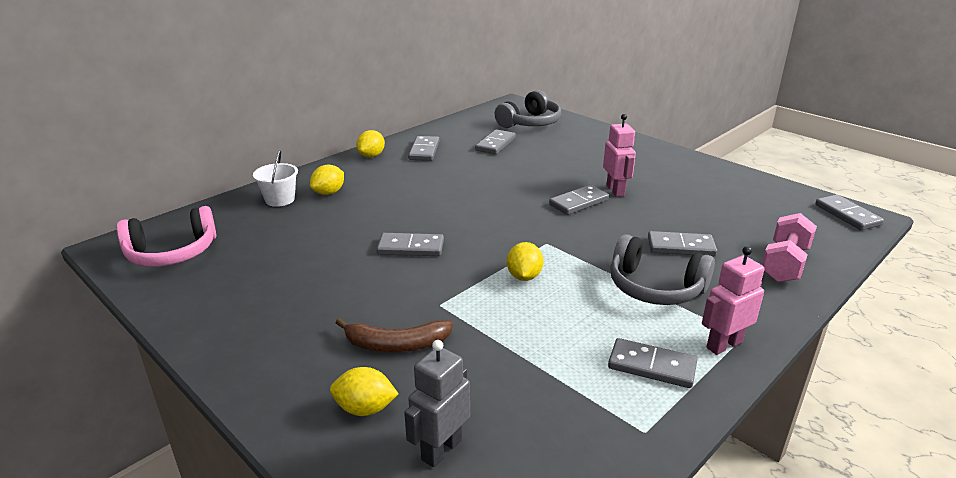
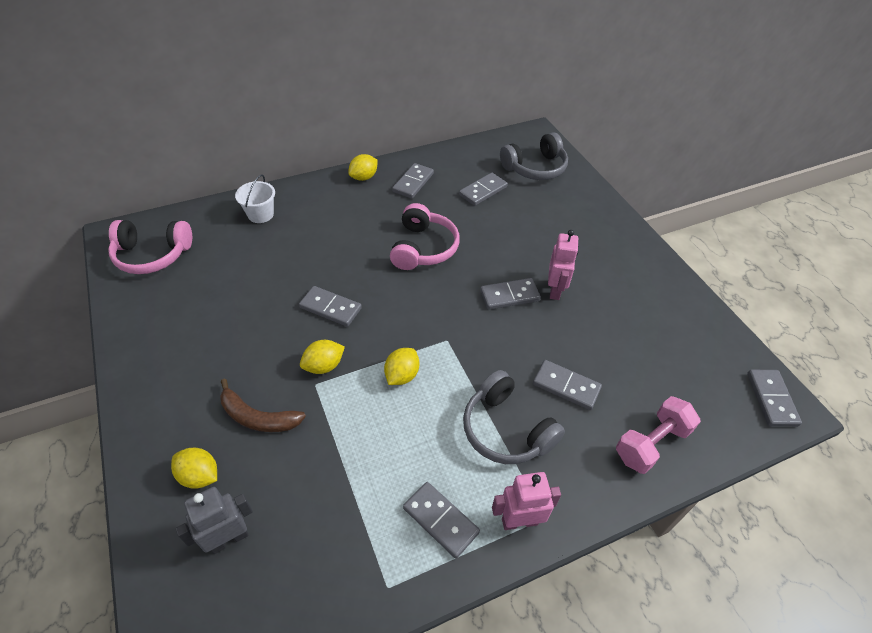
camera: 20 degrees right, 20 degrees up
(329, 193) = (303, 217): yellow lemon -> yellow lemon (324, 366)
(470, 189) = (423, 248): none -> pink headphones

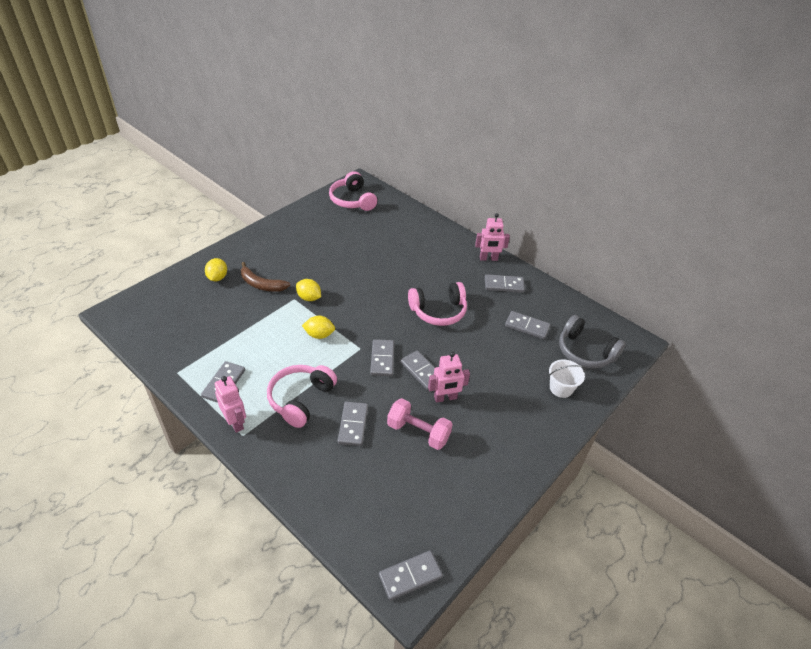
camera: 65 degrees right, 5 degrees down
(229, 539) = (186, 302): grey robot -> none
(257, 417) = (261, 284): brown banana -> brown banana turned 60 degrees counterclockwise
(260, 214) = (415, 226): white bucket -> white bucket (561, 388)
(330, 308) = (355, 285): grey domino -> grey domino (382, 359)
(364, 177) = (488, 259): yellow lemon -> pink robot
(506, 429) = (301, 399): grey headphones -> pink headphones
(651, 443) = (325, 488): pink dumbbell -> pink dumbbell (418, 432)

